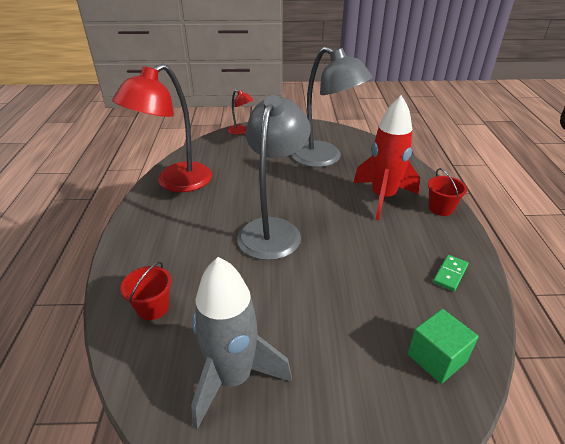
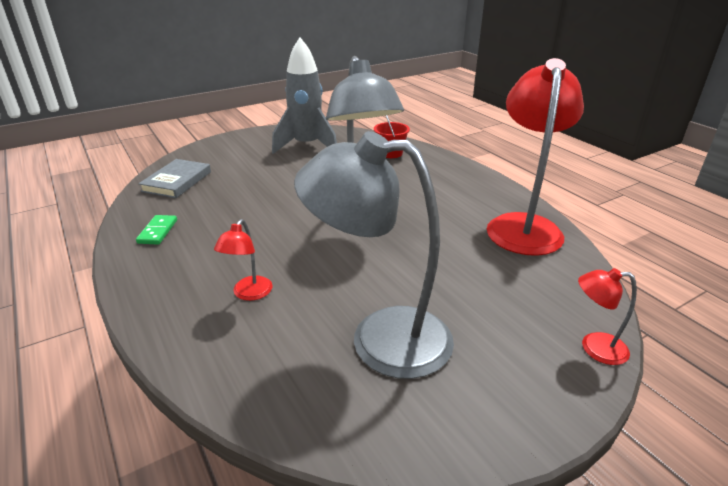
camera: 150 degrees right, 5 degrees down
(383, 197) = (249, 294): red rocket -> red lamp
(436, 358) = (177, 181): green cube -> grey book
(440, 208) = (158, 305): red bucket -> none

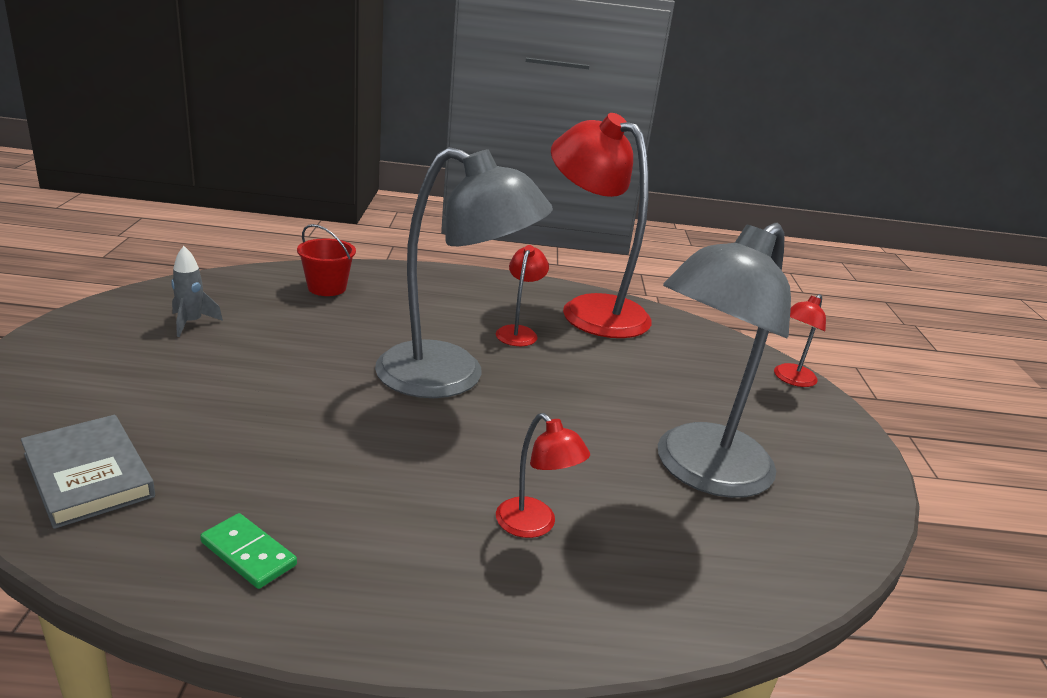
camera: 60 degrees left, 5 degrees down
(307, 146) = (191, 323): grey rocket -> grey rocket, size x0.44
(444, 214) = (518, 332): none -> red lamp

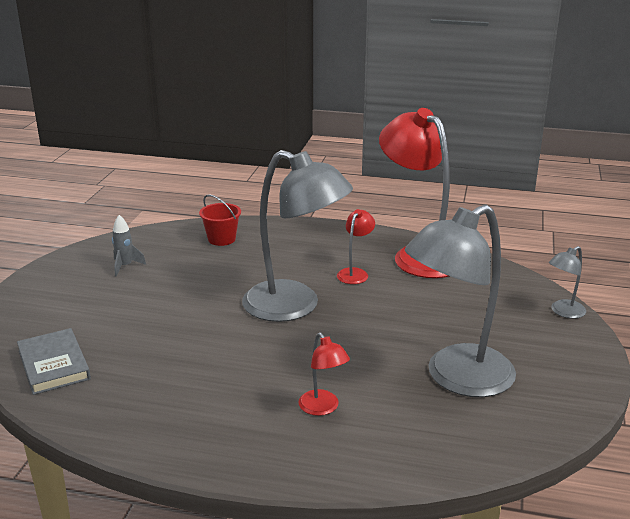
camera: 15 degrees right, 0 degrees up
(248, 553) = (140, 415): green domino -> none
(791, 379) = (563, 312): red lamp -> grey lamp

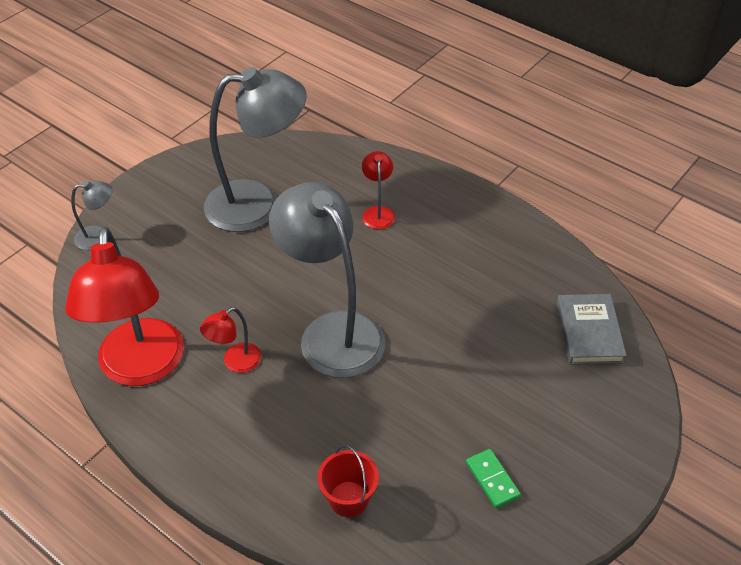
camera: 155 degrees left, 20 degrees up
(125, 266) = (492, 479): grey rocket -> green domino

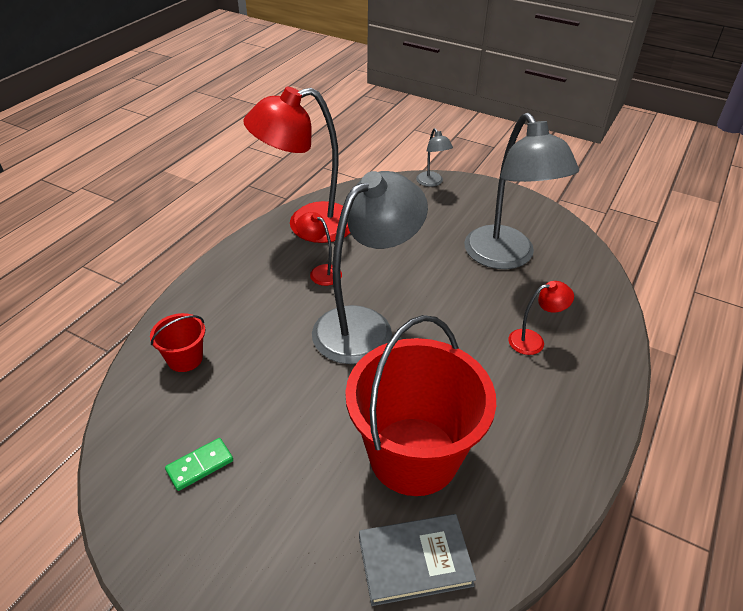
camera: 80 degrees right, 5 degrees down
(494, 317) = (413, 455): none -> red bucket

